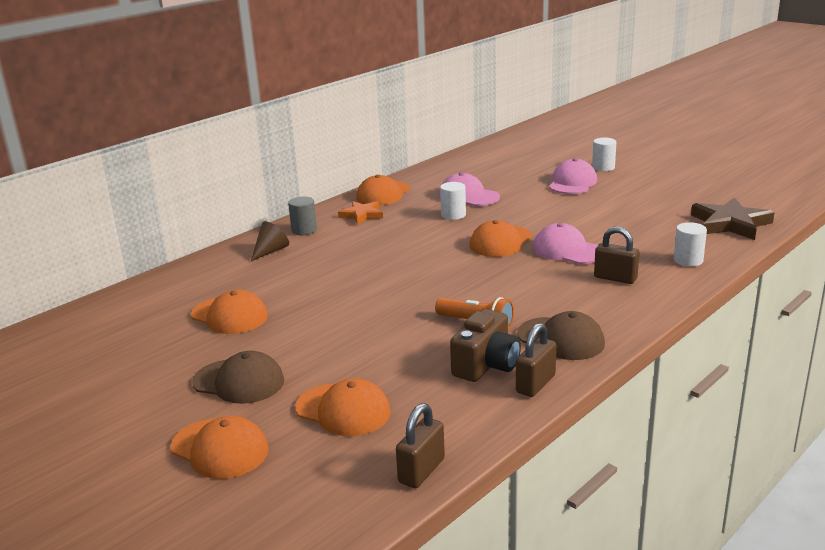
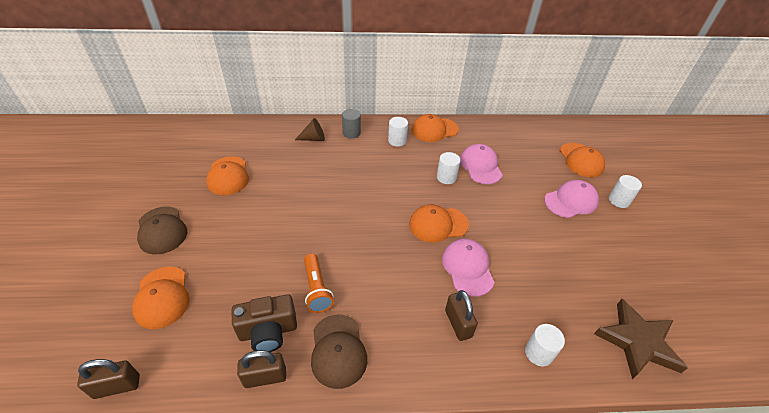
camera: 40 degrees right, 20 degrees up
(220, 449) = (88, 273): orange cap -> orange cap (581, 160)
(362, 215) = (397, 141): orange star -> white cylinder

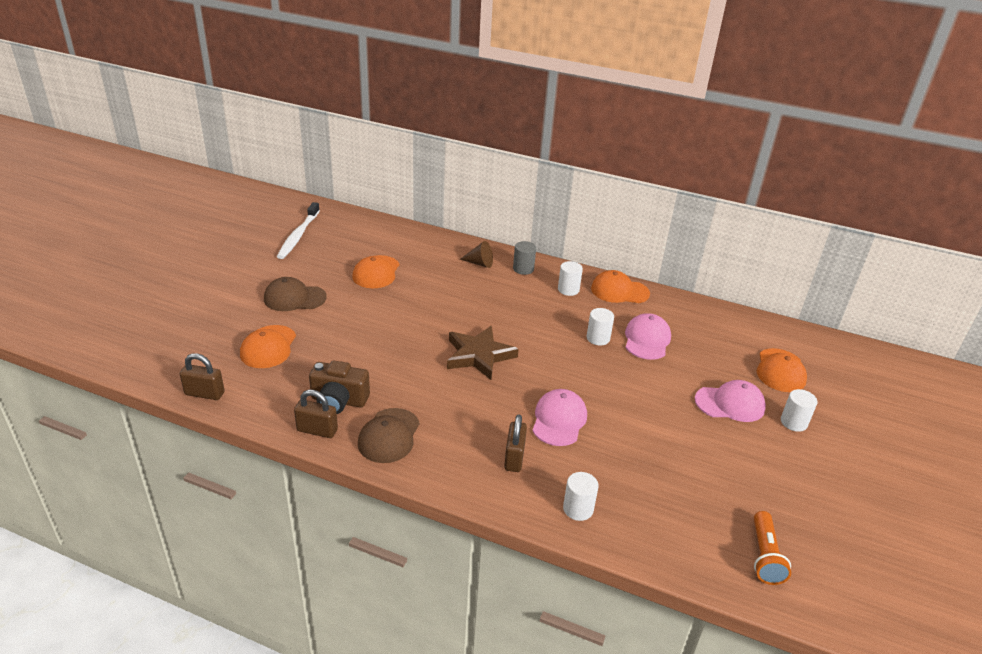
camera: 25 degrees right, 10 degrees down
(131, 161) = (298, 236): none -> white toothbrush
(162, 230) = (294, 298): brown cap -> brown cap turned 90 degrees clockwise
(316, 289) = (400, 386): orange flashlight -> orange flashlight (764, 556)
(438, 224) = (556, 375): orange cap -> none
(637, 341) = (696, 542): brown star -> brown star (479, 355)

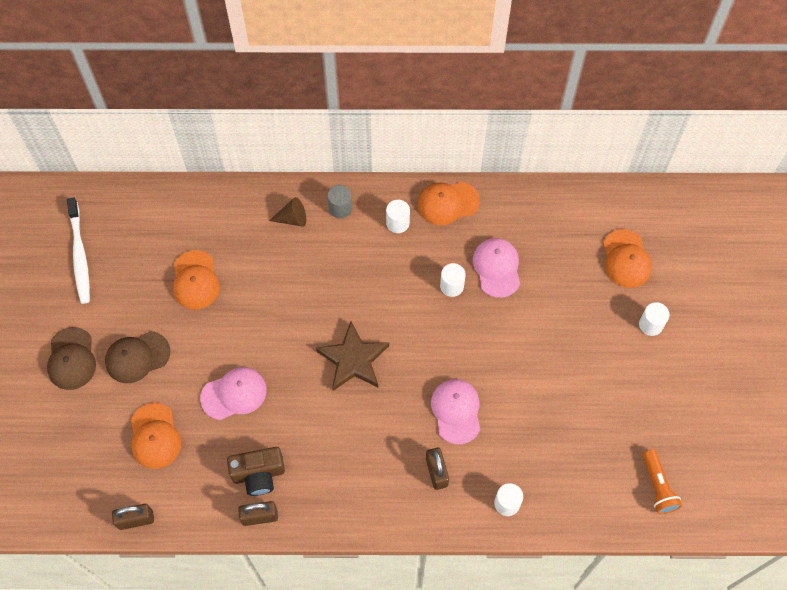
camera: 20 degrees left, 30 degrees up
(389, 436) = (323, 495): brown cap -> brown cap (71, 359)
(730, 404) = (593, 324): pink cap -> pink cap (234, 394)

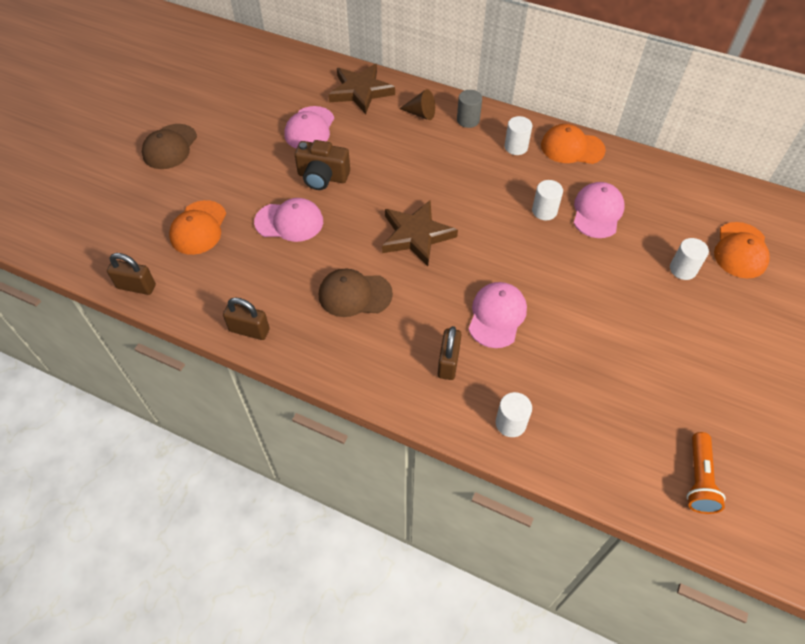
camera: 25 degrees right, 10 degrees down
(80, 255) = (227, 81): white toothbrush -> none
(137, 357) = (224, 164): brown cap -> brown cap (354, 294)
(195, 280) = (309, 128): orange cap -> pink cap
(221, 214) = (361, 91): none -> brown star
(258, 474) = (271, 294): brown camera -> brown camera (322, 177)
(650, 325) = (747, 317): white cylinder -> white cylinder (683, 269)

